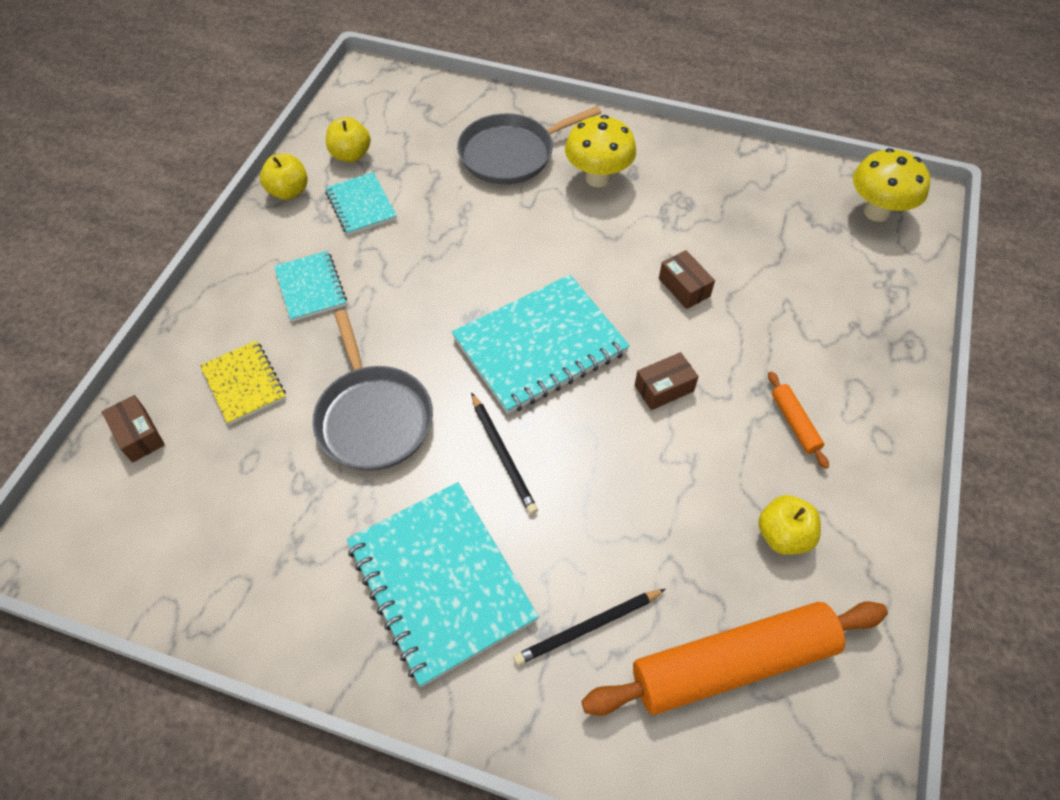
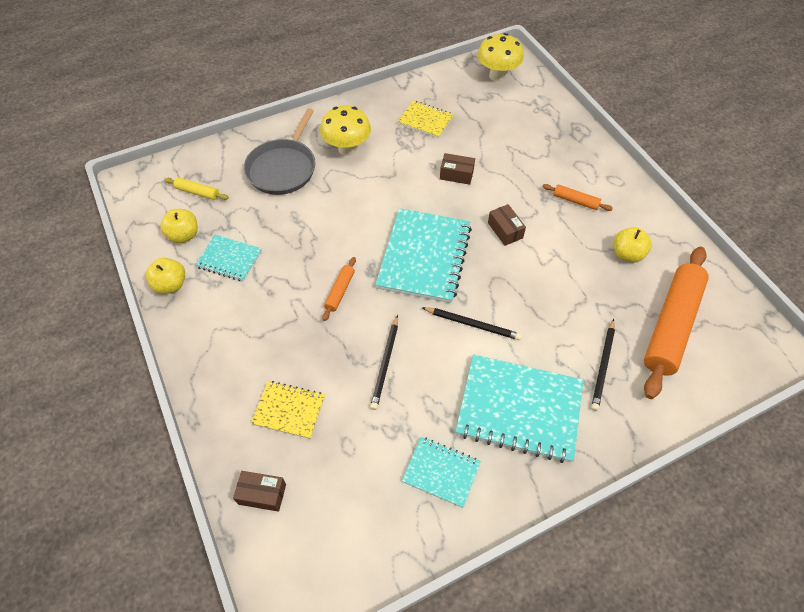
camera: 45 degrees left, 0 degrees up
(311, 287) = (259, 327): turquoise notebook -> turquoise notebook (441, 472)
(373, 417) = (385, 363): grey pan -> black pencil
(408, 123) = (197, 192): none -> yellow rolling pin
(418, 313) = (340, 291): none -> orange rolling pin
(664, 388) = (505, 230): brown box -> brown box turned 45 degrees counterclockwise
(721, 205) = (425, 120): none -> yellow notebook

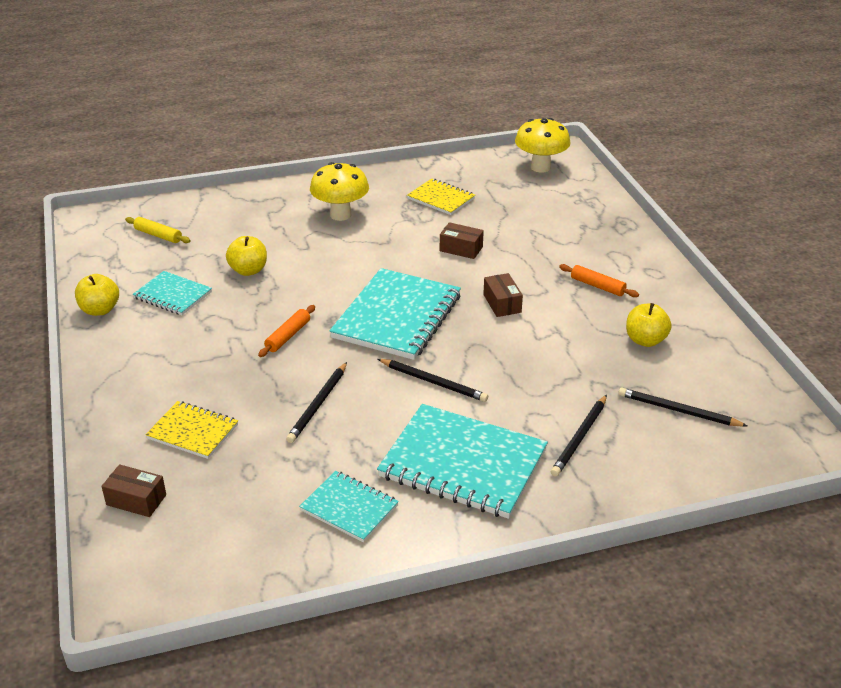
camera: 10 degrees right, 20 degrees down
(184, 235) = (130, 270): yellow apple -> yellow apple (248, 270)
(283, 168) = (261, 224): grey pan -> none
(671, 325) = (678, 411): orange rolling pin -> black pencil

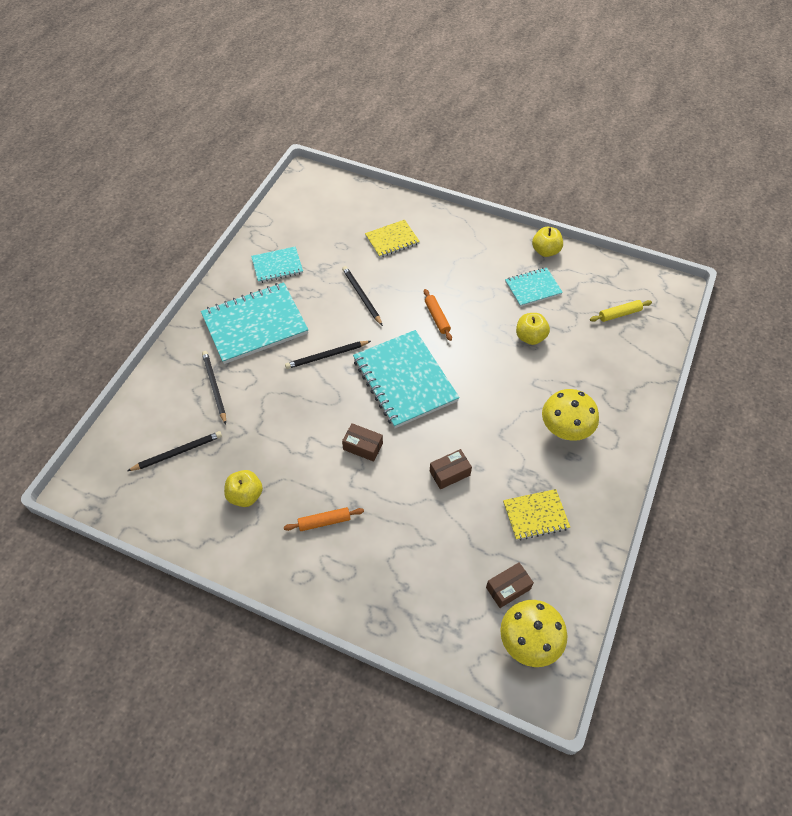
camera: 130 degrees right, 20 degrees up
(136, 500) = (364, 202): brown box -> brown box (508, 588)

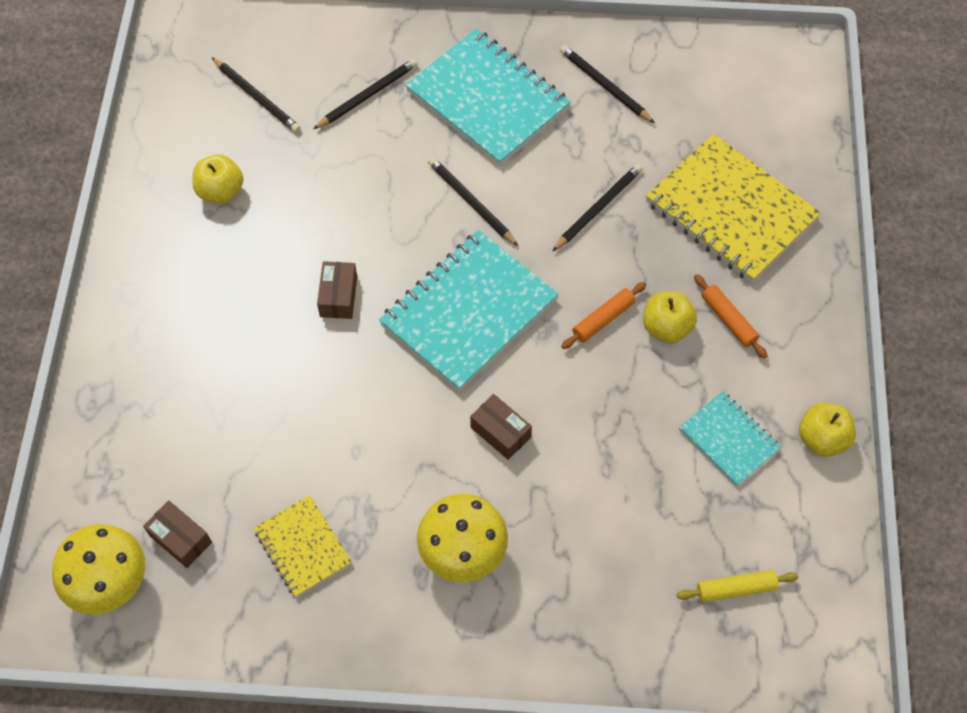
camera: 70 degrees right, 5 degrees up
(277, 266) = (604, 86): turquoise notebook -> black pencil
(324, 521) = (211, 290): orange rolling pin -> orange rolling pin (728, 320)
(392, 240) = (730, 211): yellow notebook -> yellow notebook, size x1.85
(449, 473) = (333, 416): brown box -> brown box (500, 432)
(530, 337) = (623, 461): yellow apple -> yellow apple (666, 327)
(619, 314) = (736, 589): yellow rolling pin -> yellow rolling pin turned 60 degrees counterclockwise

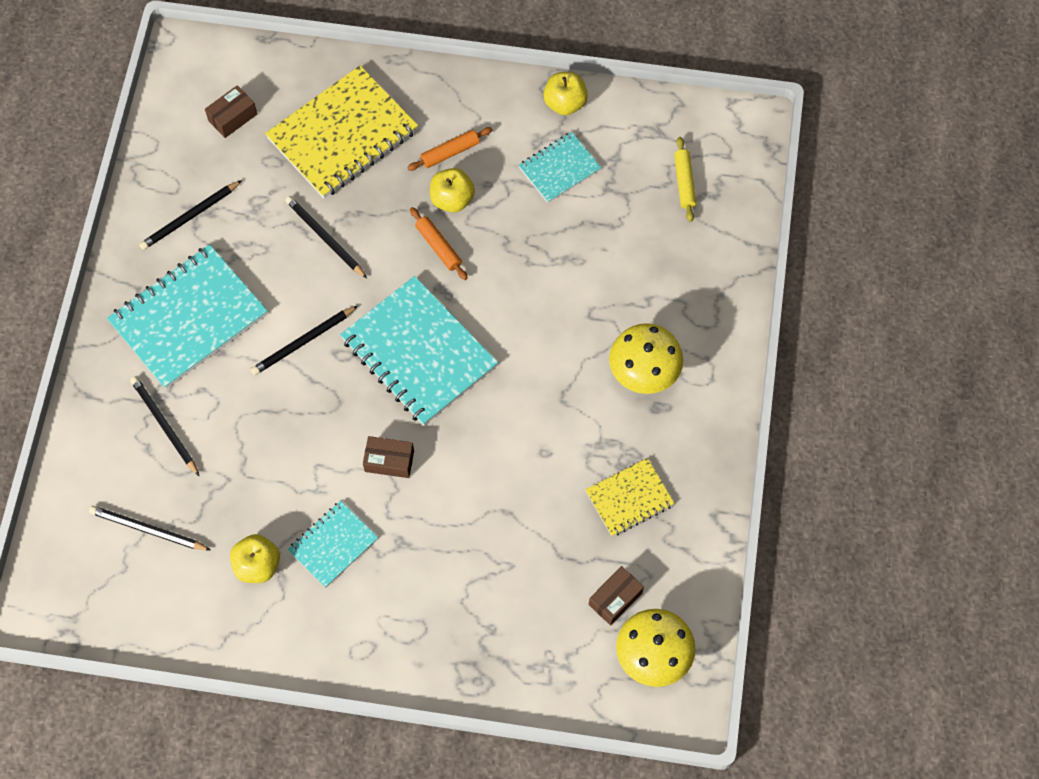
camera: 85 degrees left, 5 degrees up
(243, 255) = (333, 544): none -> turquoise notebook
(257, 97) = (148, 530): black pencil -> black pencil turned 120 degrees counterclockwise
(500, 432) = (537, 337): brown box -> brown box (233, 117)

